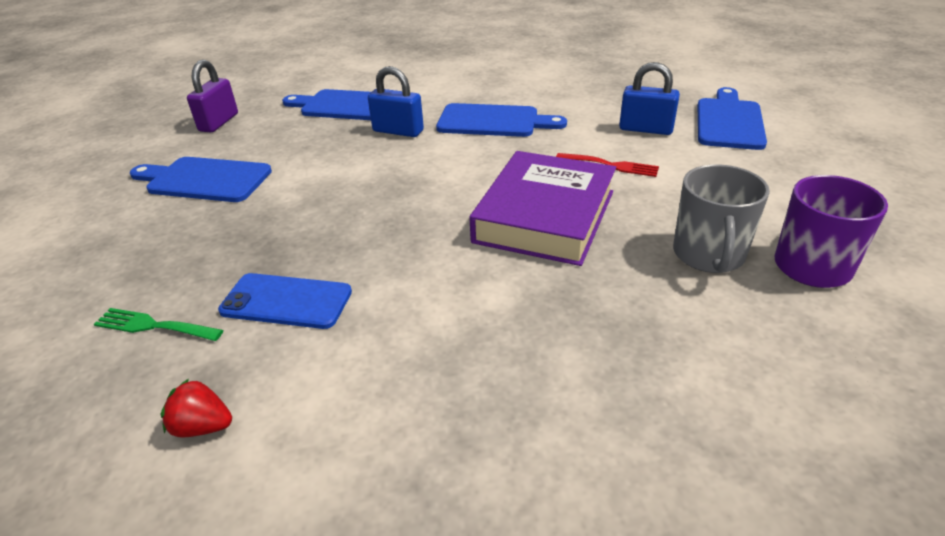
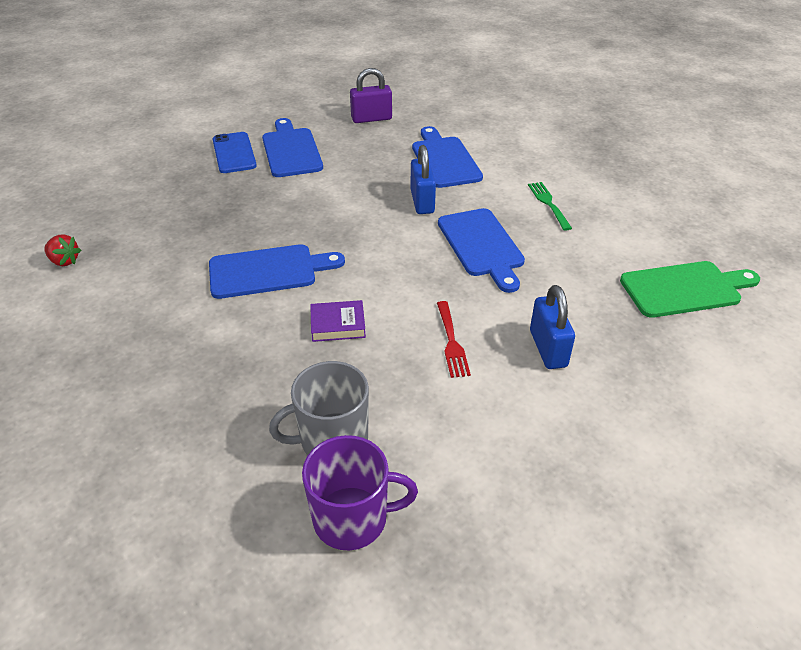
camera: 60 degrees right, 5 degrees up
(154, 326) = (135, 207): green fork -> green fork (548, 204)
(203, 427) = (65, 261): red strawberry -> red strawberry turned 135 degrees clockwise
(286, 301) = (176, 243): blue phone -> blue phone (234, 153)
(544, 216) = (338, 325): purple book -> purple book, size x0.44
(613, 68) = (684, 289): none -> green cutting board
(729, 121) = (623, 412): blue cutting board -> blue cutting board (268, 271)

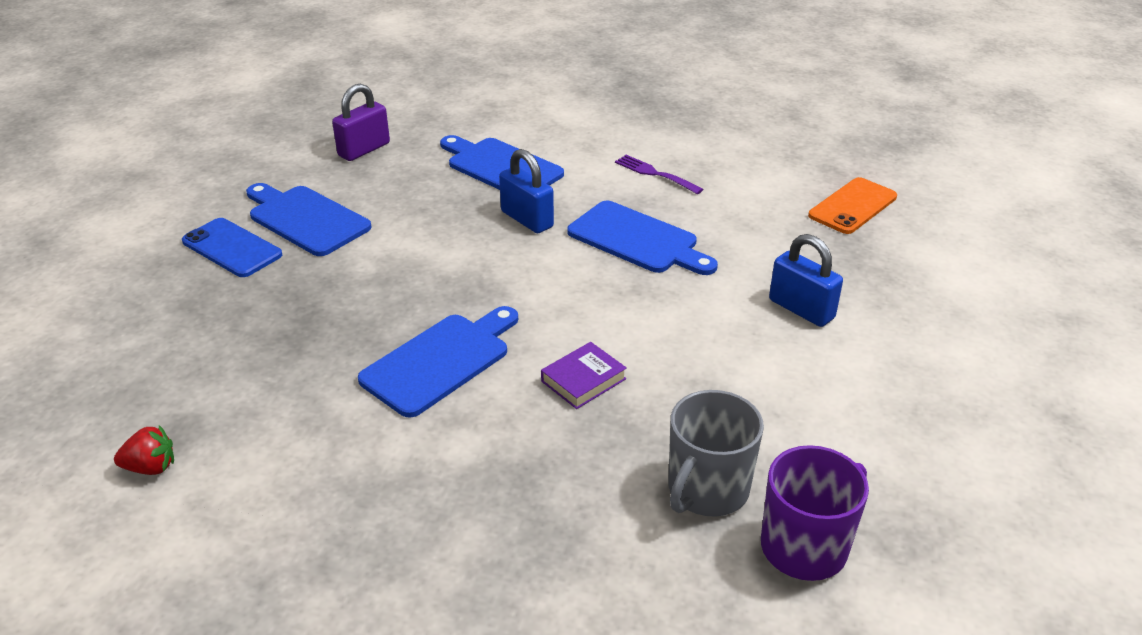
camera: 35 degrees left, 5 degrees down
(451, 342) = (712, 343): red fork -> none
(548, 204) = (655, 174): green fork -> purple fork
(684, 289) = (852, 206): green cutting board -> orange phone

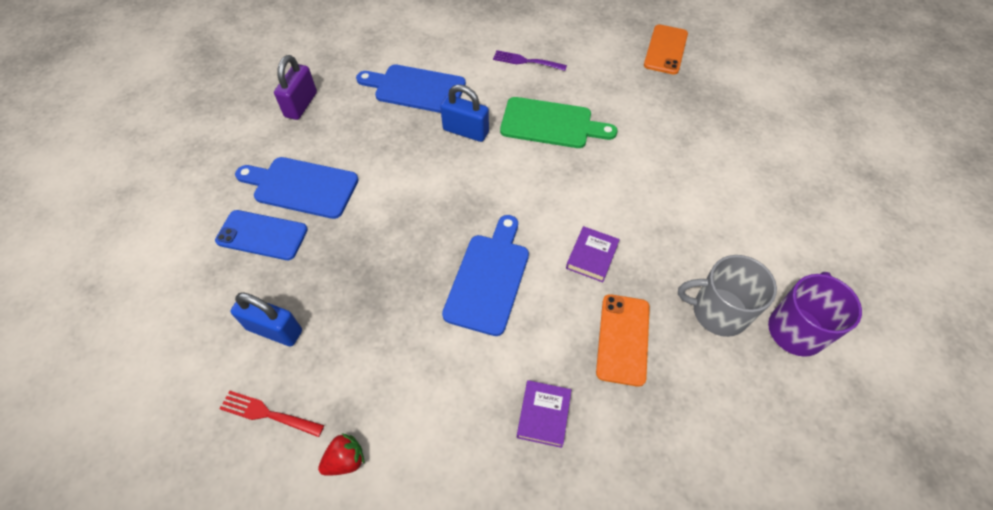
camera: 25 degrees left, 20 degrees up
(110, 399) = (268, 414): none -> red fork
(397, 510) = (543, 415): none -> purple book
(556, 473) = (623, 339): none -> orange phone
(637, 240) = (551, 124): blue cutting board -> green cutting board
(707, 489) = (718, 312): grey mug -> grey mug turned 90 degrees clockwise
(801, 309) = (686, 146): blue padlock -> blue padlock (274, 330)

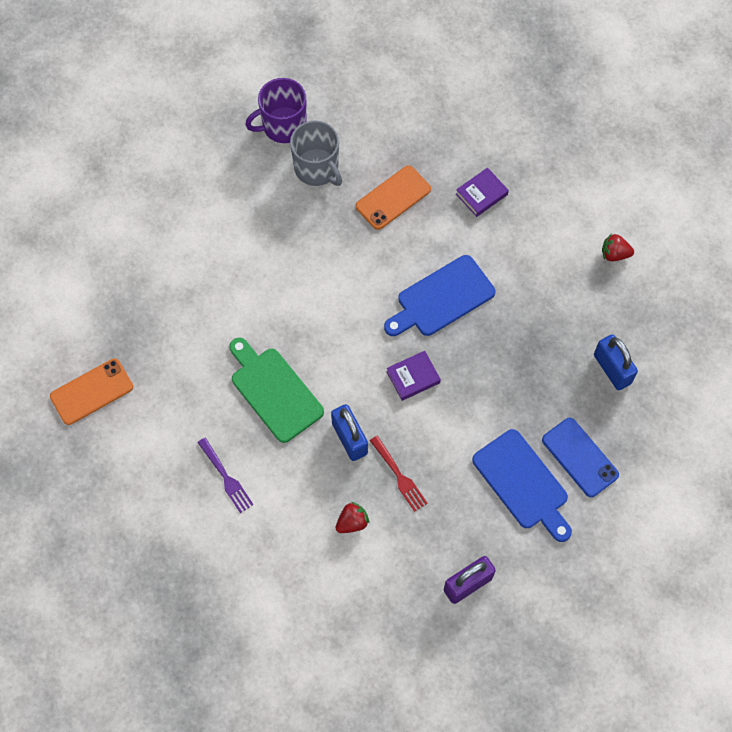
camera: 140 degrees left, 10 degrees up
(268, 414) = (646, 314): red fork -> red fork (399, 476)
(416, 89) = (352, 522): blue cutting board -> red strawberry
(591, 256) = (357, 261): purple book -> purple book (413, 377)

